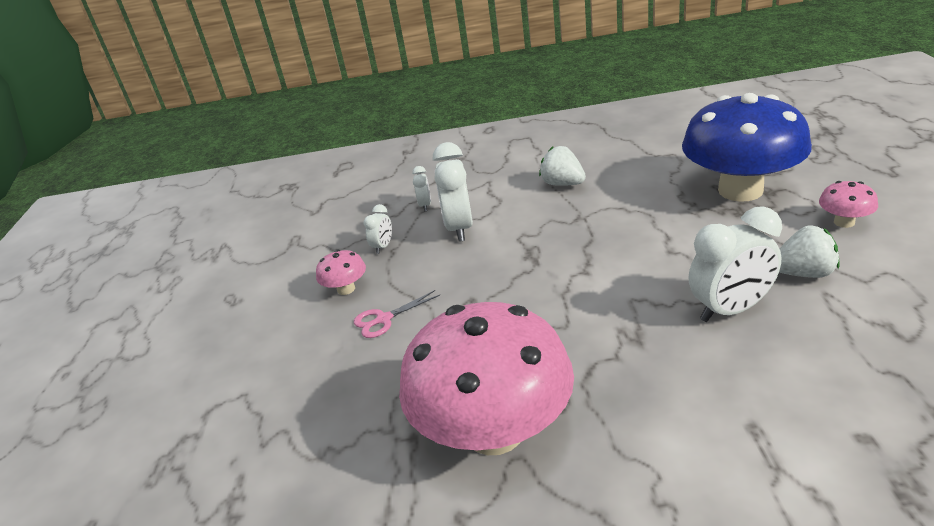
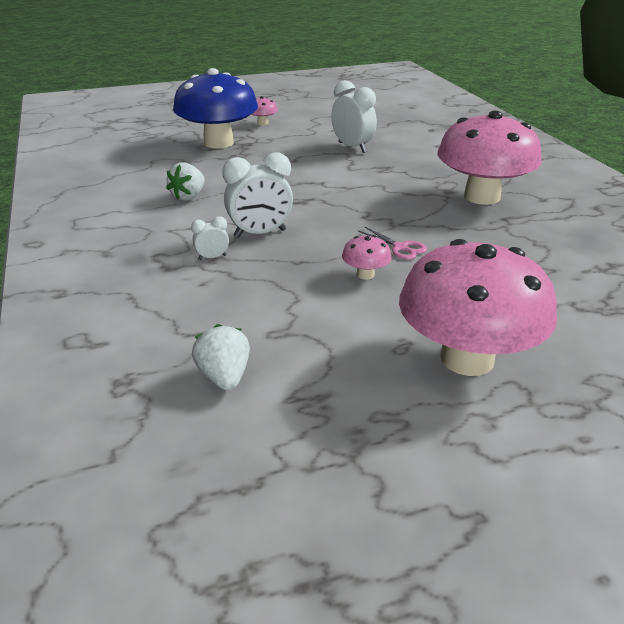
camera: 110 degrees left, 0 degrees up
(188, 332) = (467, 358): none -> pink mushroom
(383, 247) = (292, 268): white clock -> none
(804, 273) = (315, 133): white strawberry -> white strawberry (224, 377)

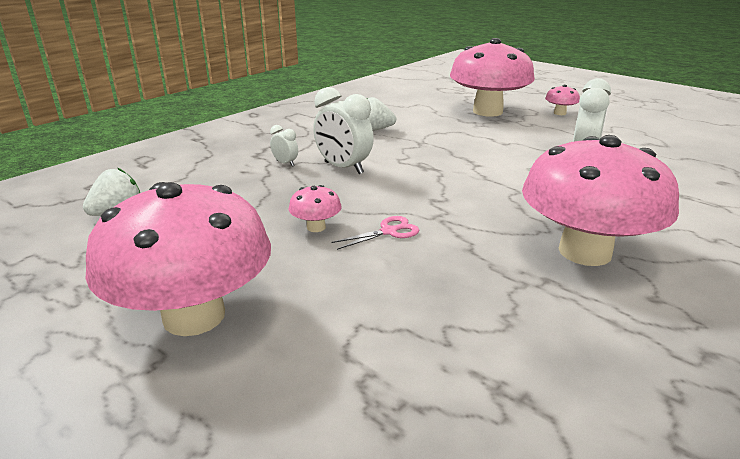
camera: 60 degrees right, 5 degrees down
(218, 143) = (487, 111): blue mushroom -> pink mushroom
(400, 248) = (389, 231): pink scissors -> pink scissors turned 135 degrees counterclockwise

